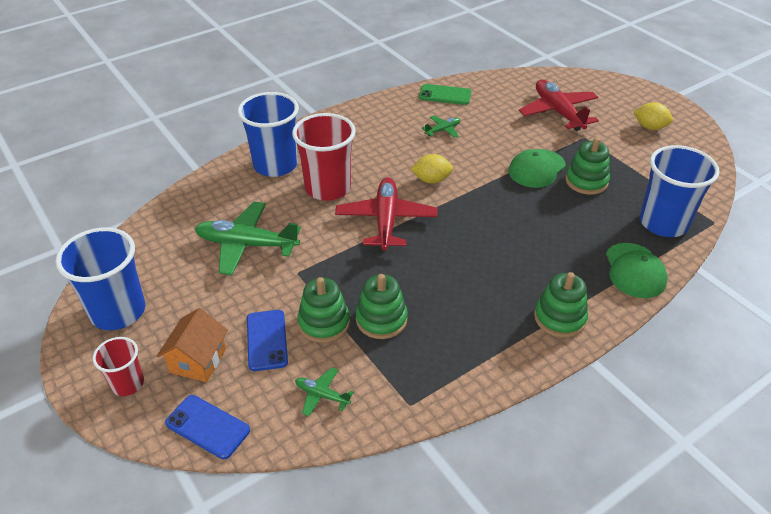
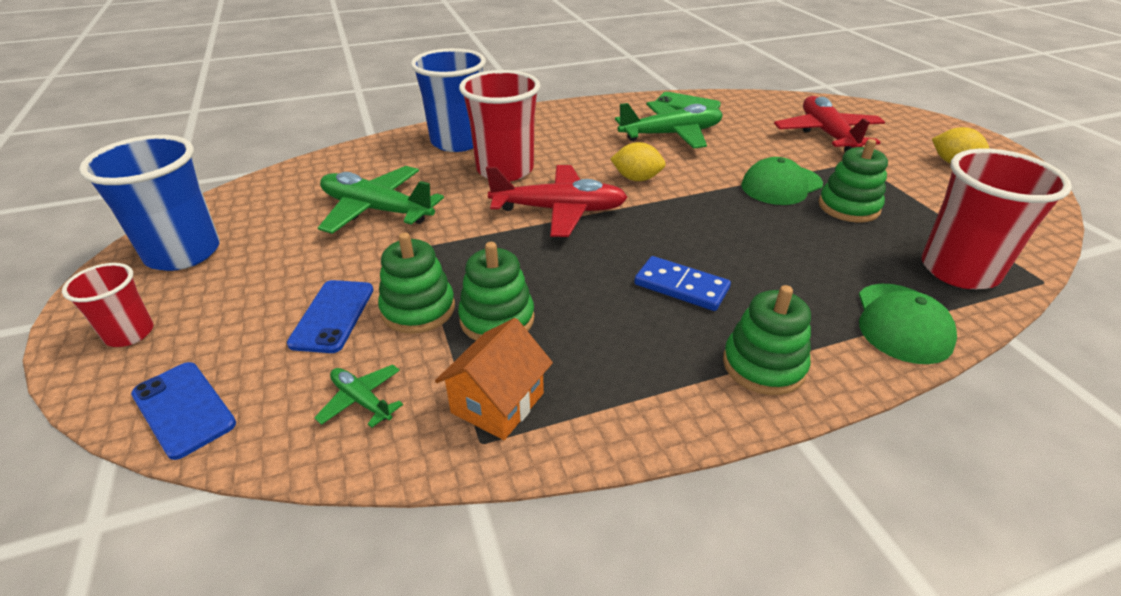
camera: 15 degrees right, 5 degrees down
(198, 360) = (232, 323): orange house -> orange house (497, 403)
(386, 220) = (560, 210): red plane -> red plane turned 75 degrees clockwise
(443, 130) = (671, 134): green plane -> green plane, size x2.09
(493, 270) = (681, 287): none -> blue domino
(663, 223) = (959, 270): blue cup -> red cup

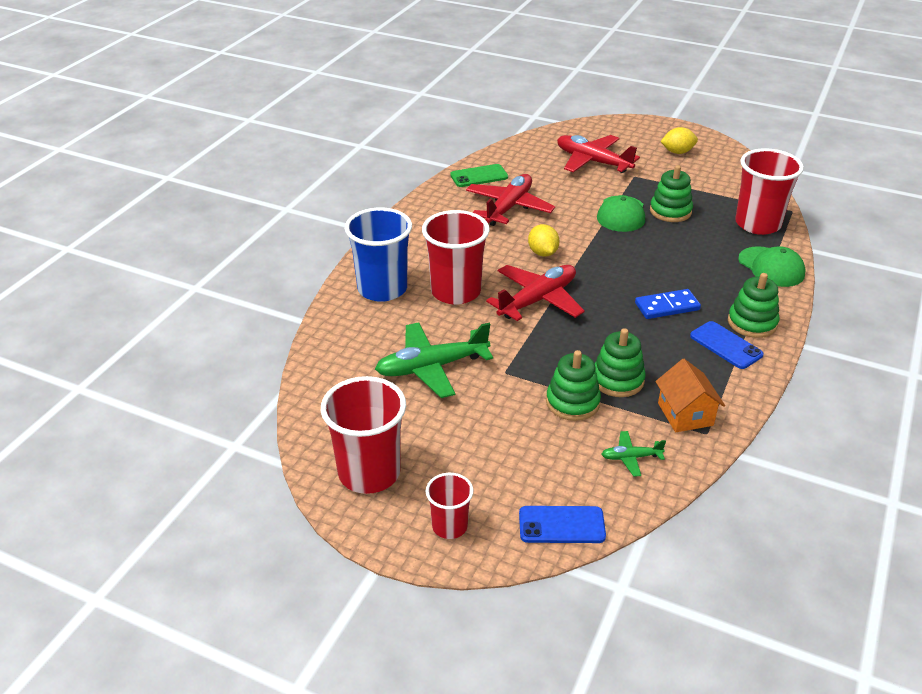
camera: 45 degrees left, 0 degrees up
(183, 253) = (369, 473): blue cup -> red cup
(332, 316) = (538, 436): blue phone -> blue phone (725, 345)
(636, 179) = (542, 253): yellow lemon -> yellow lemon turned 75 degrees counterclockwise
(671, 134) = (509, 207): green plane -> red plane

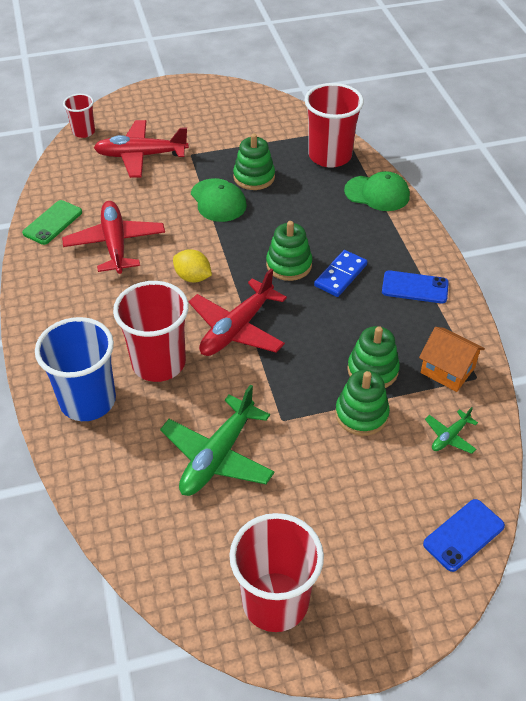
camera: 40 degrees left, 10 degrees up
(449, 526) = (389, 602): red cup -> red cup (83, 132)
(538, 300) = (236, 329): red plane -> red plane turned 150 degrees counterclockwise
(677, 152) = (202, 111): yellow lemon -> none
(752, 323) = (412, 255): green stacking toy -> green stacking toy (289, 265)

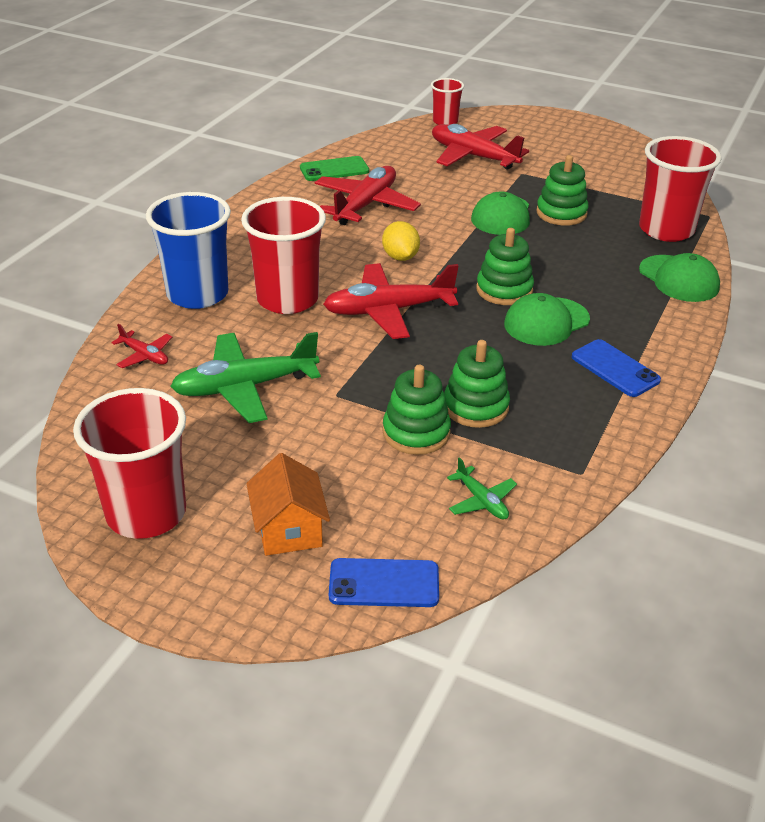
camera: 40 degrees right, 10 degrees down
(116, 480) = (145, 356): none -> red plane
(340, 275) = (546, 322): blue domino -> green cap
(447, 370) = (556, 450): orange house -> orange house (289, 529)
(449, 437) = (482, 501): green plane -> green plane turned 120 degrees counterclockwise

